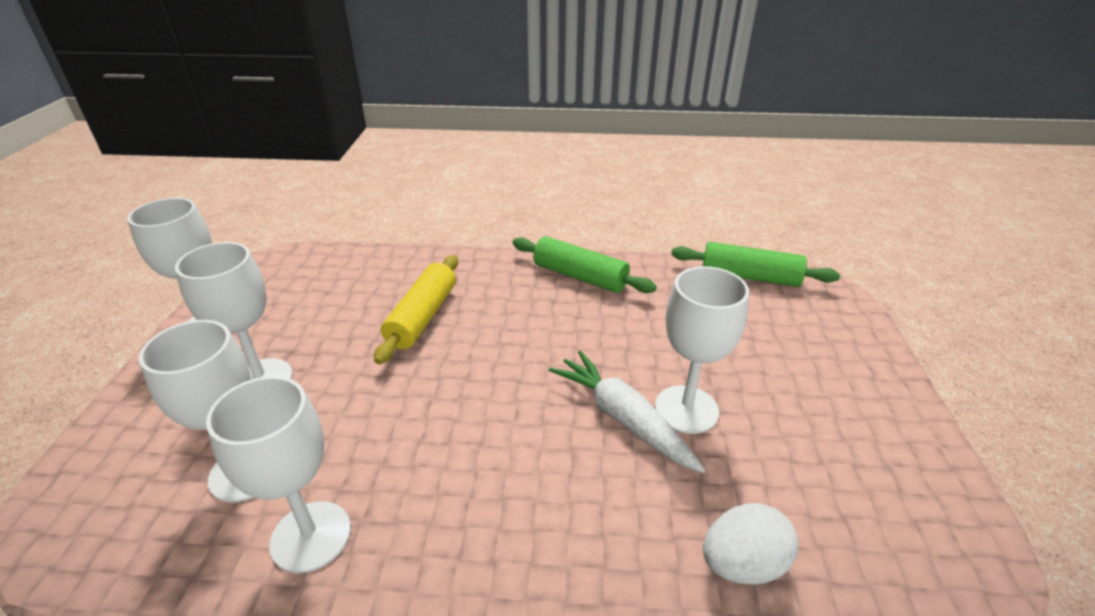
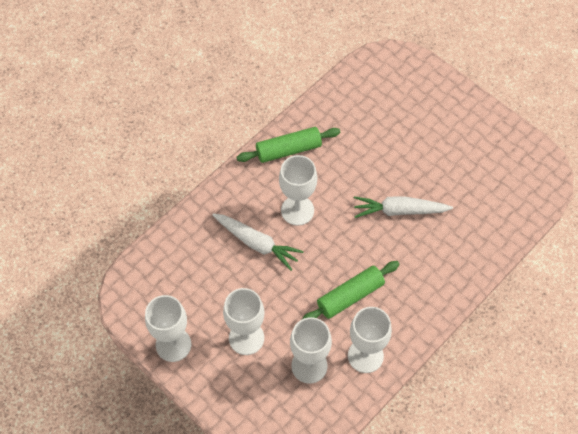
camera: 50 degrees left, 25 degrees up
(422, 317) = (257, 243): yellow rolling pin -> white carrot
(686, 409) = (415, 184): white goblet -> white goblet (297, 210)
(742, 564) = (490, 228): white egg -> none
(749, 277) = (359, 78): green rolling pin -> green rolling pin (350, 296)

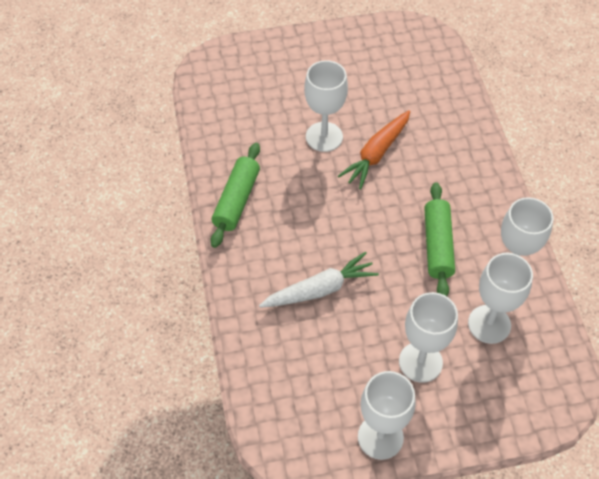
camera: 55 degrees left, 5 degrees down
(297, 210) = (310, 233): white goblet -> white goblet (324, 137)
(399, 211) = (376, 154): white carrot -> orange carrot

